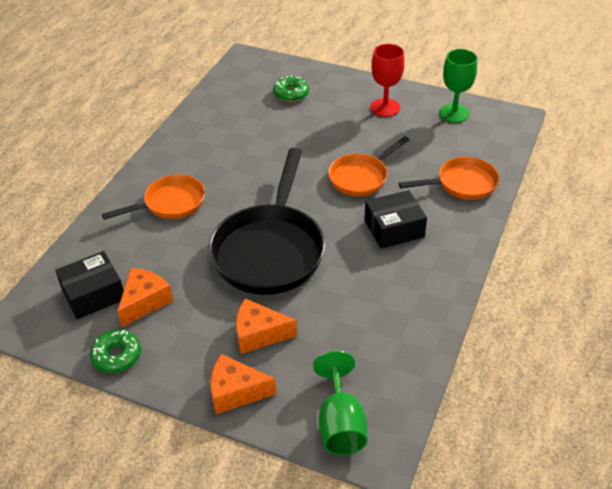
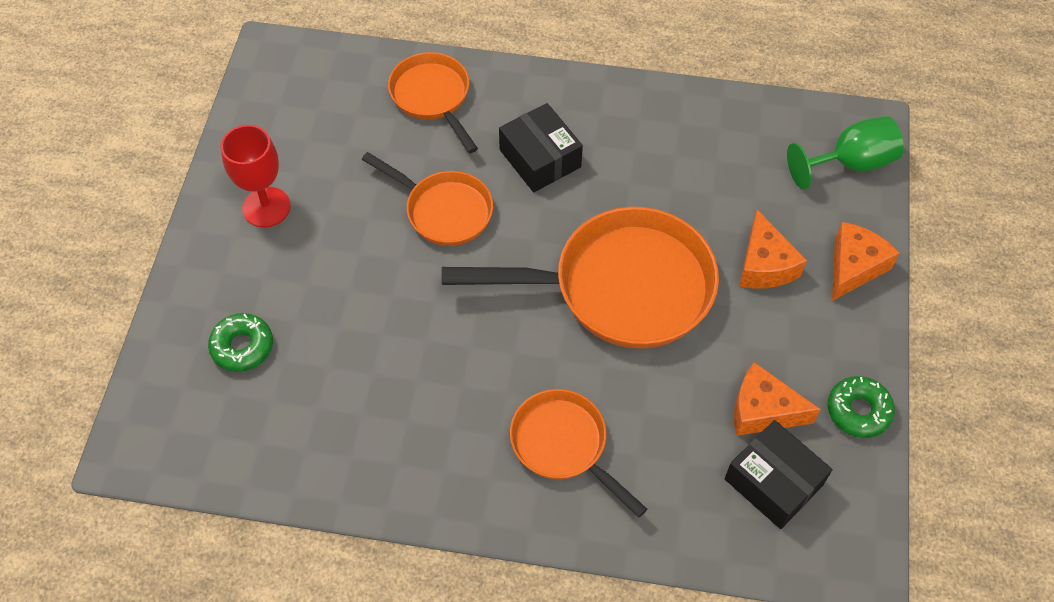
camera: 105 degrees left, 15 degrees up
(236, 392) = (853, 267): orange cheese -> orange cheese turned 135 degrees counterclockwise
(270, 250) = (620, 287): black pan -> orange pan
(454, 113) = (270, 120): green goblet -> none

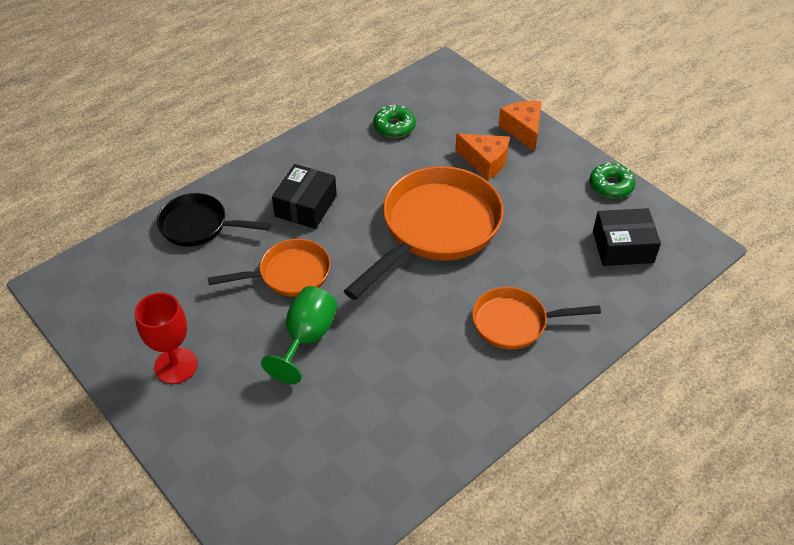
camera: 50 degrees left, 10 degrees down
(242, 347) = (272, 449): green donut -> green donut (394, 126)
(433, 97) = (199, 226): orange pan -> black pan
(540, 158) = (306, 206): black box -> black box turned 75 degrees counterclockwise
(762, 411) = (575, 222): orange cheese -> none
(850, 163) = (458, 89): green goblet -> green goblet (307, 338)

